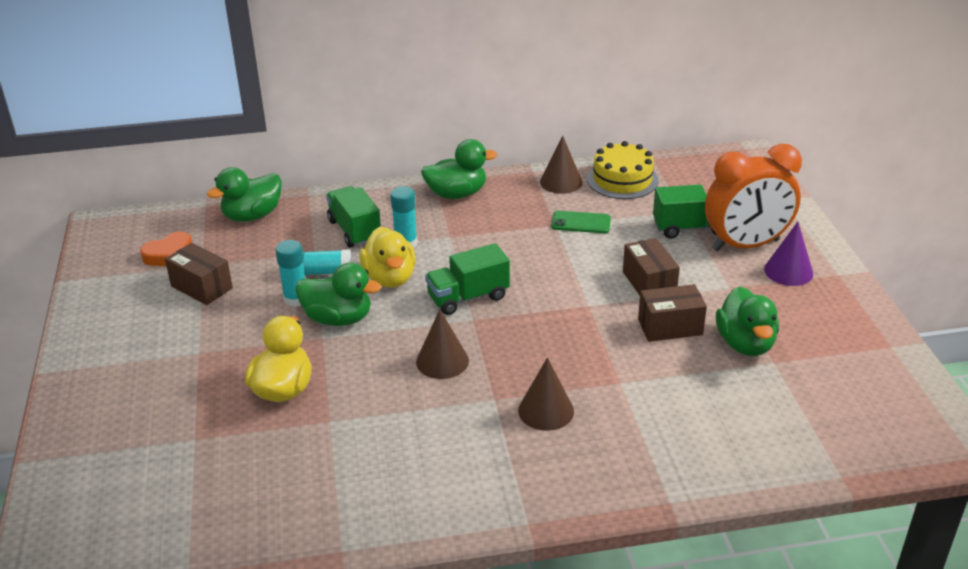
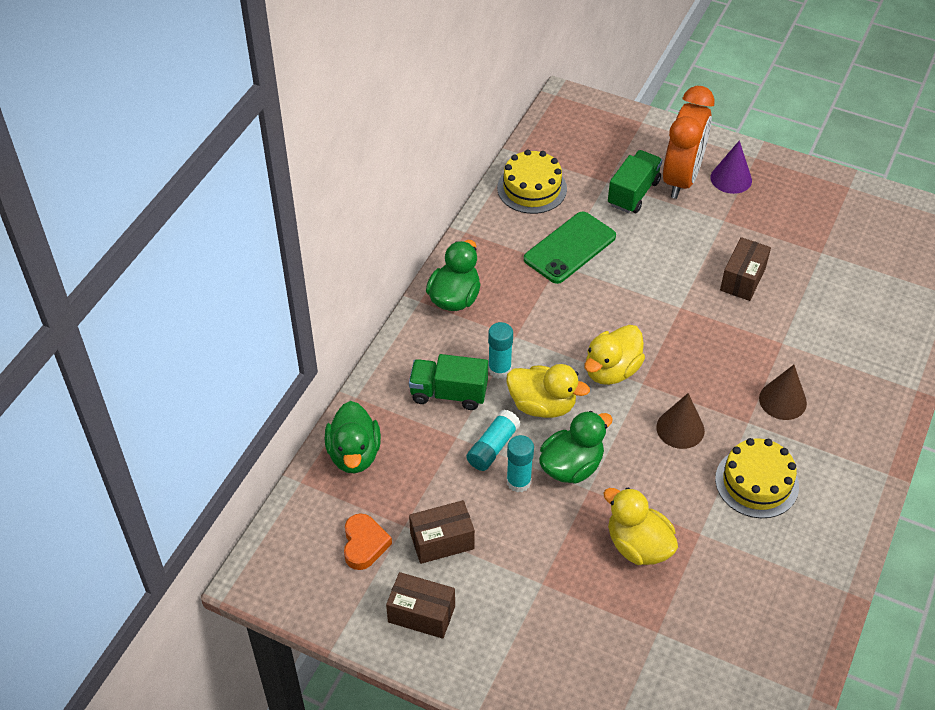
camera: 55 degrees left, 15 degrees up
(424, 433) = (756, 482): none -> yellow cake
(468, 297) = (611, 370): green truck -> yellow duck
(561, 182) = (499, 225): brown cone -> none
(581, 223) = (570, 248): green phone -> green phone, size x1.67
(649, 283) = (682, 258): brown box -> brown box (421, 614)
(745, 344) = (792, 253): green duck -> none

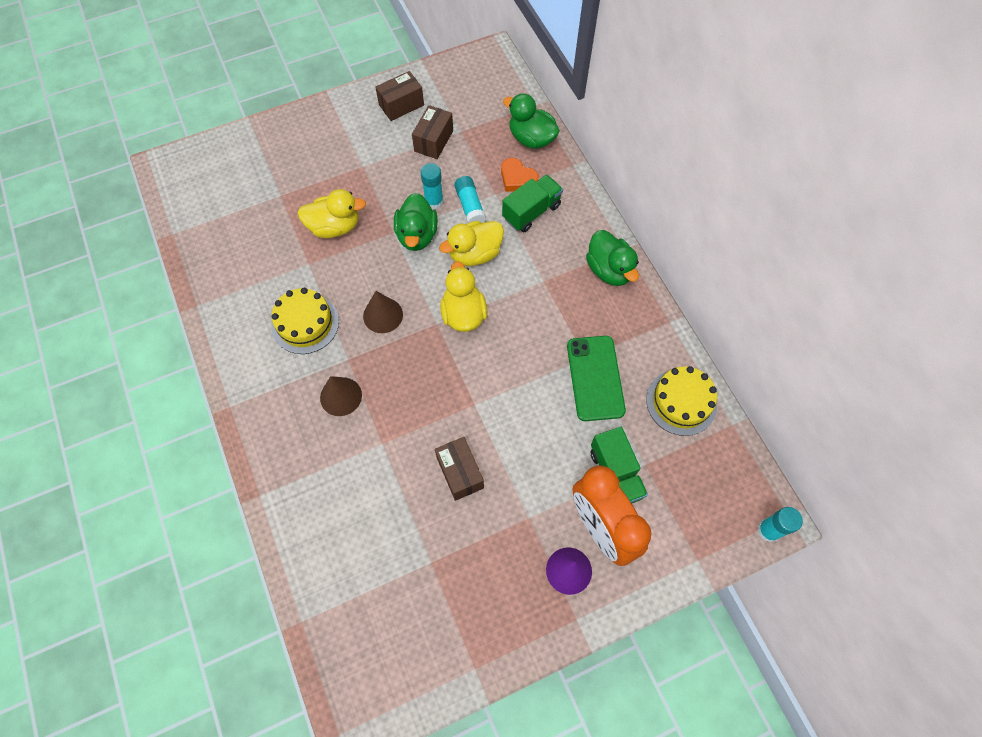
camera: 130 degrees right, 15 degrees up
(364, 544) = (467, 107): orange heart -> orange heart (517, 179)
(499, 369) = (525, 252): turquoise glue stick -> turquoise glue stick (768, 530)

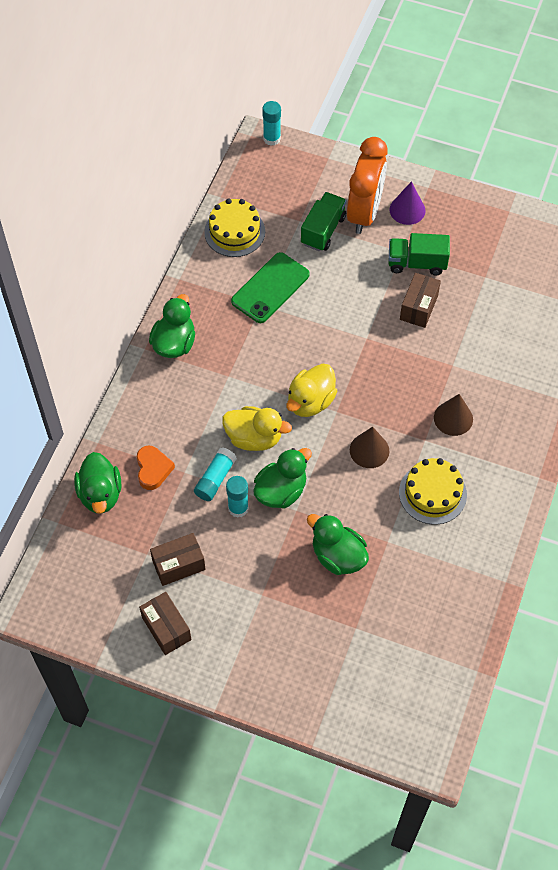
camera: 135 degrees left, 5 degrees down
(334, 227) = (338, 556): yellow duck -> green duck
(401, 105) = (166, 628): brown box -> brown box turned 45 degrees clockwise
(531, 212) = (175, 433): green truck -> green truck (416, 263)

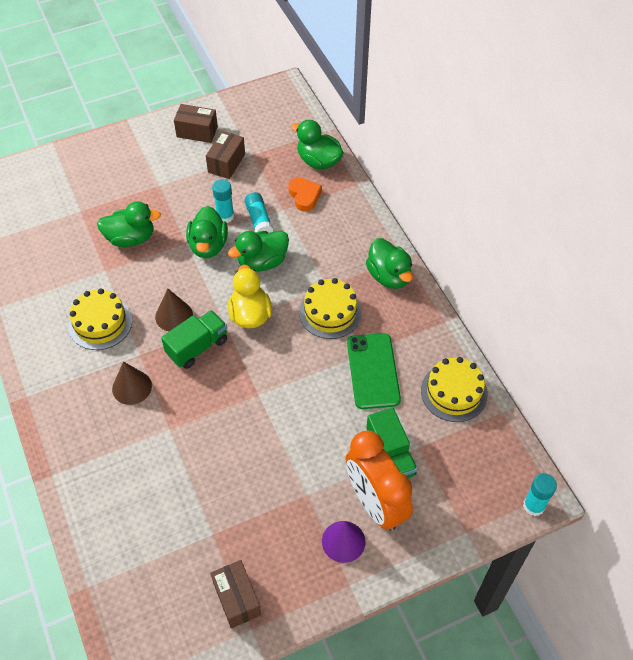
camera: 135 degrees right, 5 degrees down
(153, 469) = (304, 196): orange heart -> orange heart turned 150 degrees counterclockwise
(250, 353) = (330, 312): none -> yellow cake
(254, 438) = (262, 262): yellow duck -> green duck
(416, 263) = (283, 494): green truck -> green truck (197, 347)
(418, 307) = (242, 454): brown box -> brown box (237, 599)

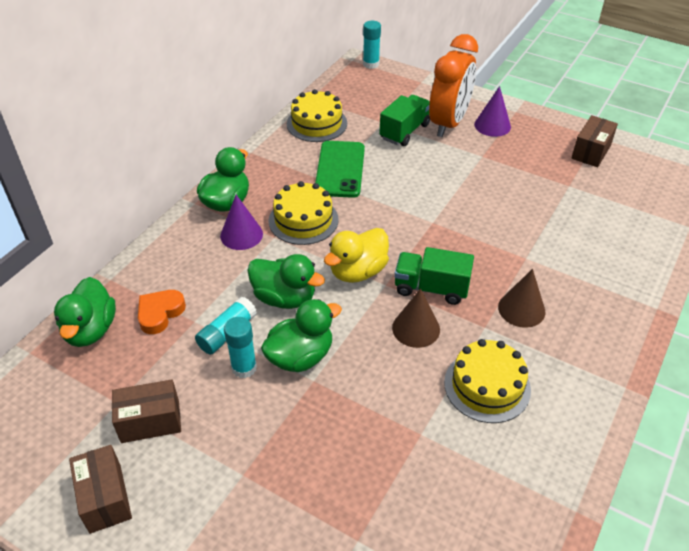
camera: 125 degrees left, 10 degrees down
(131, 238) = (353, 442): green duck -> none
(344, 268) = (241, 235): none -> purple cone
(373, 371) = (340, 169): green phone -> green phone turned 45 degrees counterclockwise

